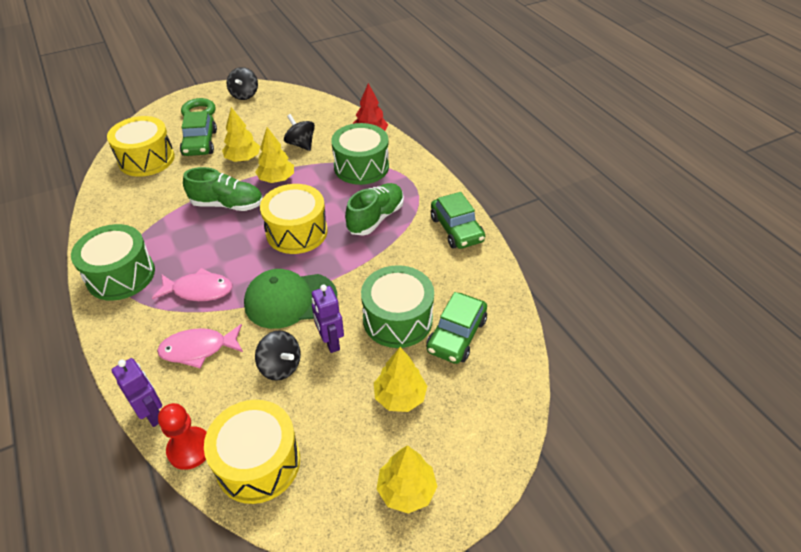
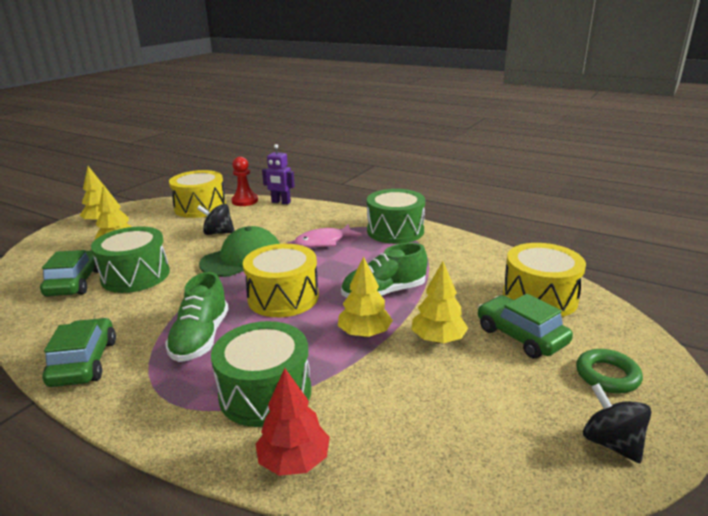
camera: 150 degrees right, 20 degrees down
(198, 349) = (285, 223): pink fish -> none
(301, 144) = (390, 390): black spinning top -> none
(330, 342) = (189, 250): purple robot -> none
(456, 229) = (84, 362): green car -> green car turned 45 degrees clockwise

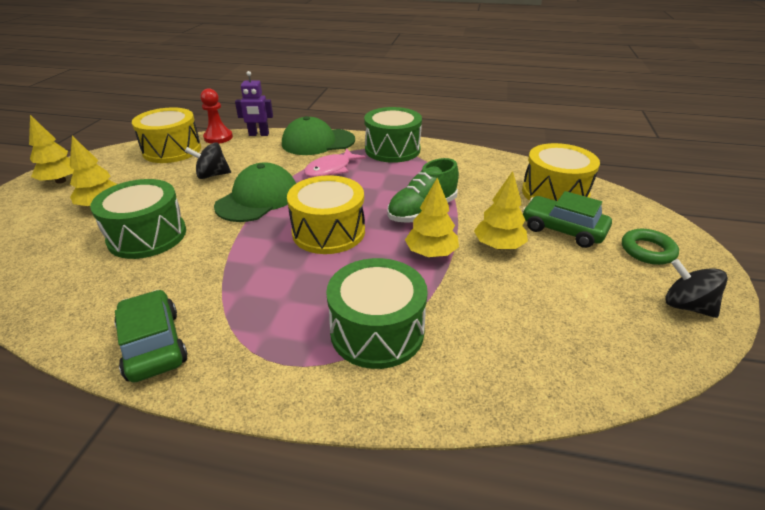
camera: 20 degrees left, 10 degrees up
(75, 283) = (75, 256): green car -> none
(201, 338) = (271, 290): green shoe -> none
(294, 461) = (450, 390): red tree -> none
(329, 215) = (318, 142): none -> green cap

